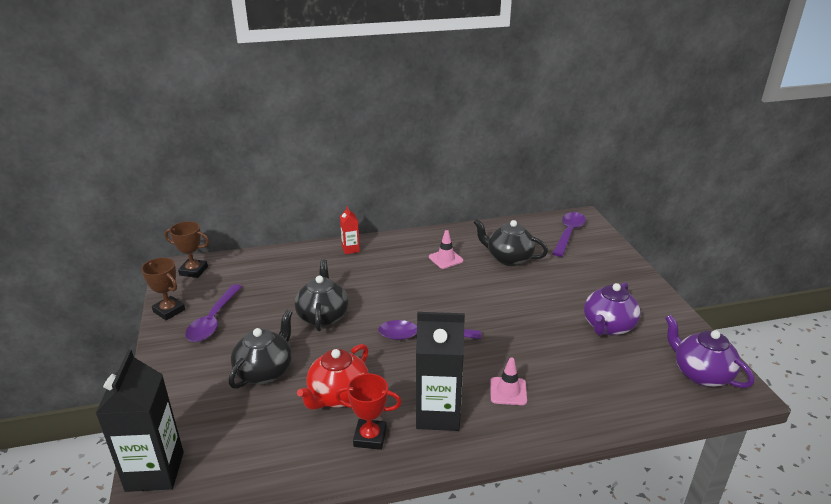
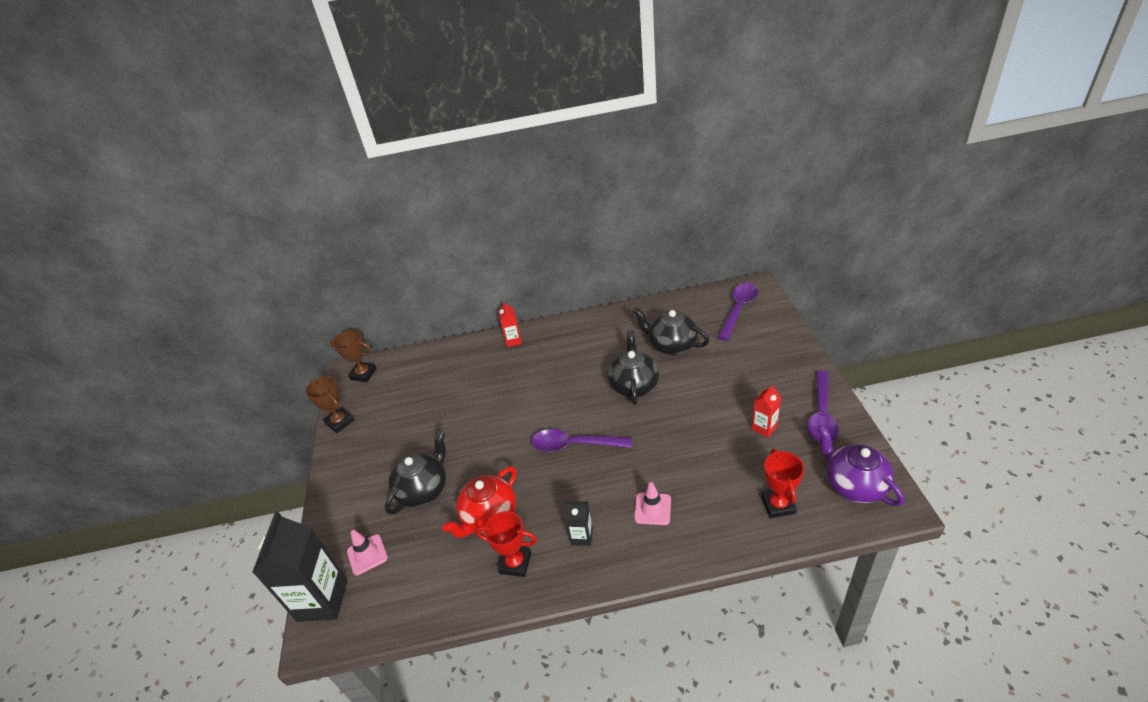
camera: 10 degrees right, 10 degrees up
(213, 320) = (379, 431): purple spoon -> purple spoon (821, 414)
(323, 316) = (481, 424): black teapot -> black teapot (634, 385)
(438, 414) = (582, 536): black carton -> black carton, size x0.50
(445, 259) = (607, 348): pink traffic cone -> pink traffic cone (367, 554)
(608, 326) = (764, 428): purple teapot -> red carton
(631, 389) = (778, 505): none -> red trophy

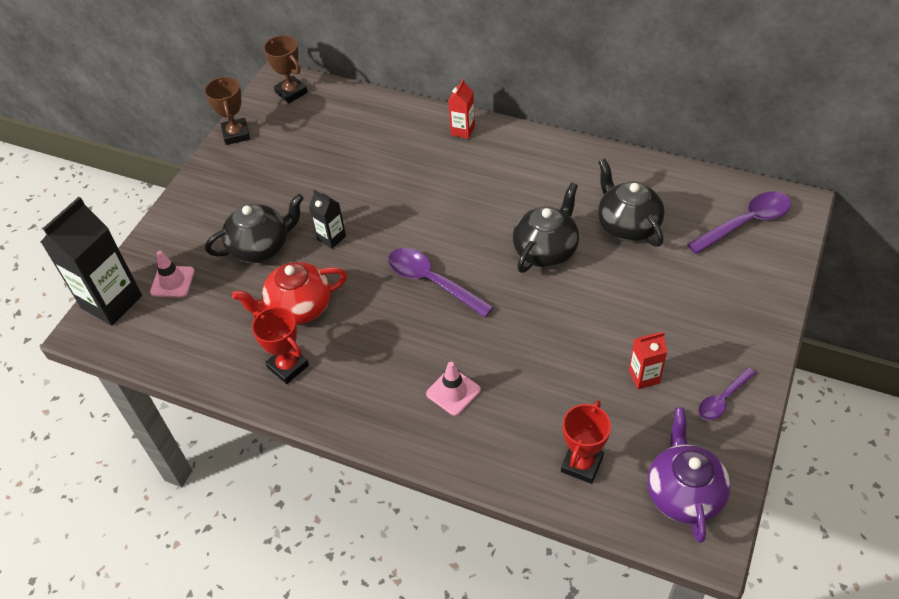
camera: 30 degrees right, 10 degrees up
(582, 536) = (365, 378): black carton -> black carton (331, 238)
(821, 414) = (723, 399): purple spoon -> purple spoon, size x0.60

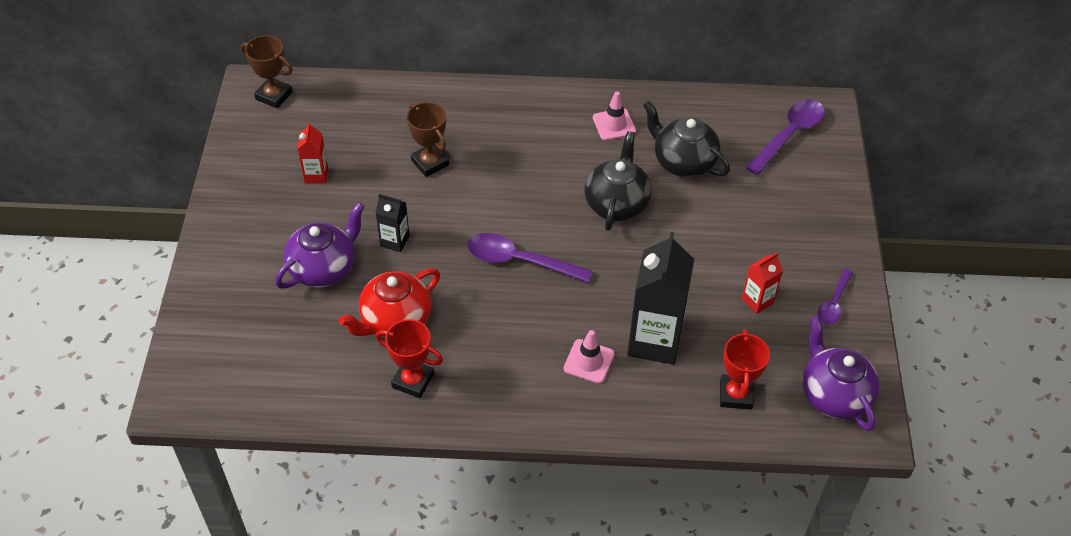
camera: 25 degrees left, 0 degrees up
(111, 302) = (185, 365): black carton -> black carton (654, 341)
(172, 282) = (244, 327): pink traffic cone -> pink traffic cone (614, 125)
(236, 134) = (234, 154): brown trophy -> brown trophy (430, 163)
(261, 247) = (324, 268): black teapot -> purple teapot
(462, 130) = (479, 100): red carton -> red carton (316, 175)

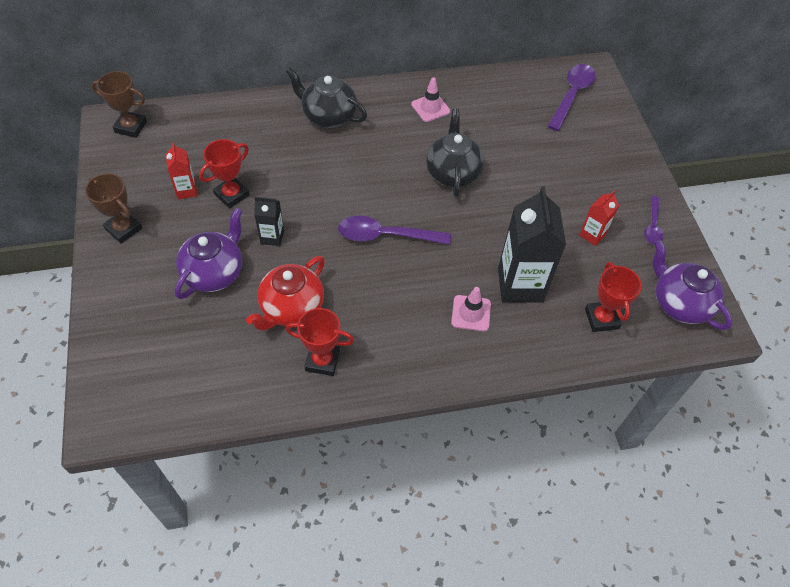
camera: 15 degrees left, 5 degrees up
(363, 188) = (232, 195): none -> red trophy
(430, 163) = (284, 164): brown trophy -> brown trophy (123, 229)
(683, 162) = (495, 130): black teapot -> black teapot (328, 116)

